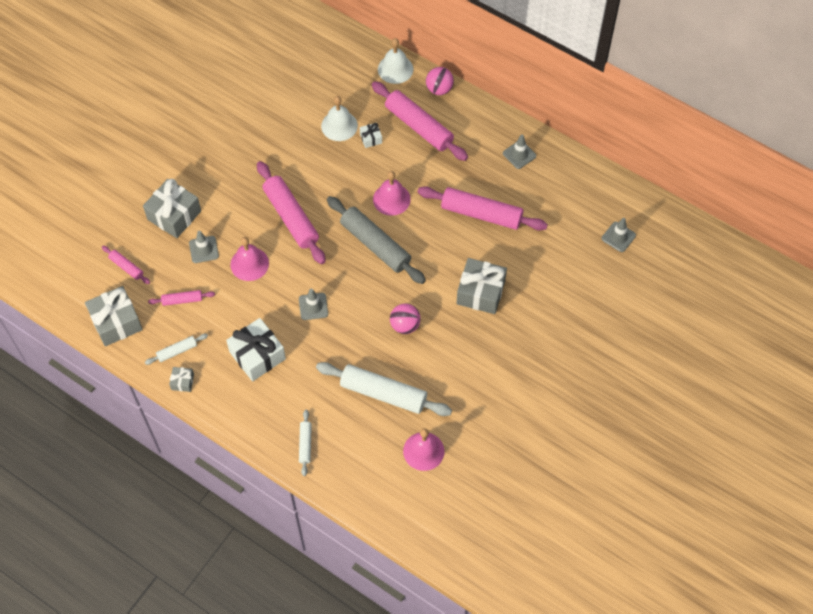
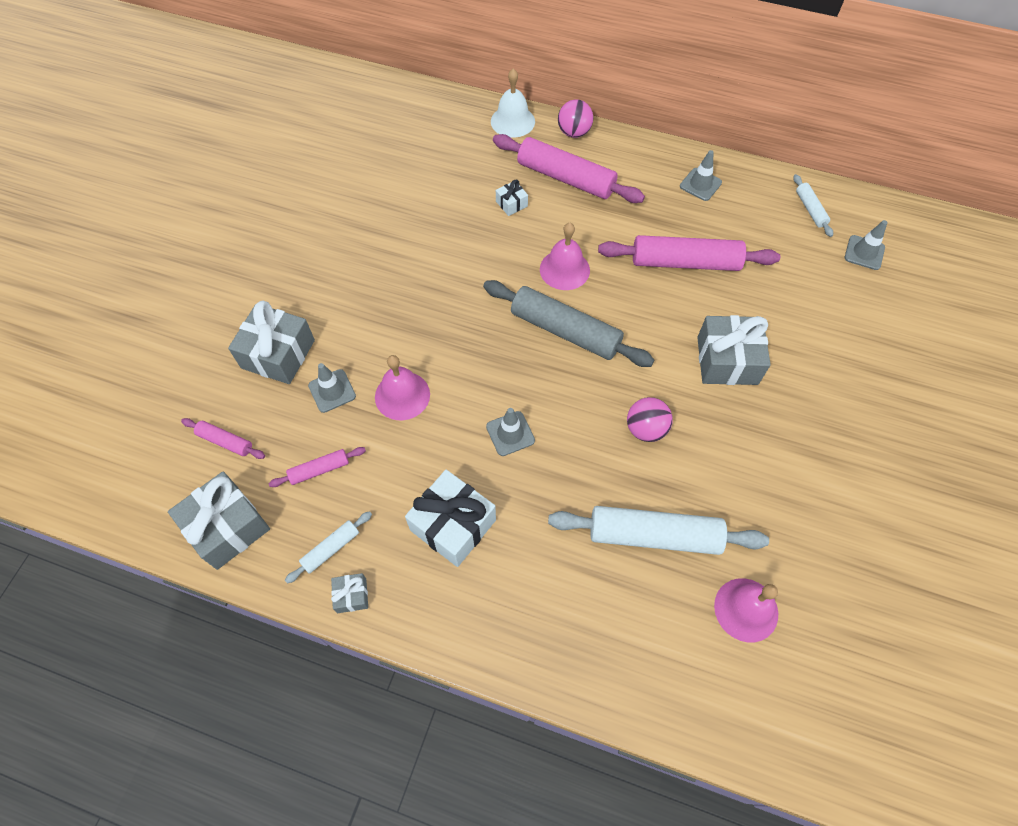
camera: 15 degrees left, 0 degrees up
(291, 217) = (440, 321): pink rolling pin -> none
(305, 444) = (569, 647): white rolling pin -> white rolling pin (810, 209)
(339, 125) = (466, 197): white bell -> none

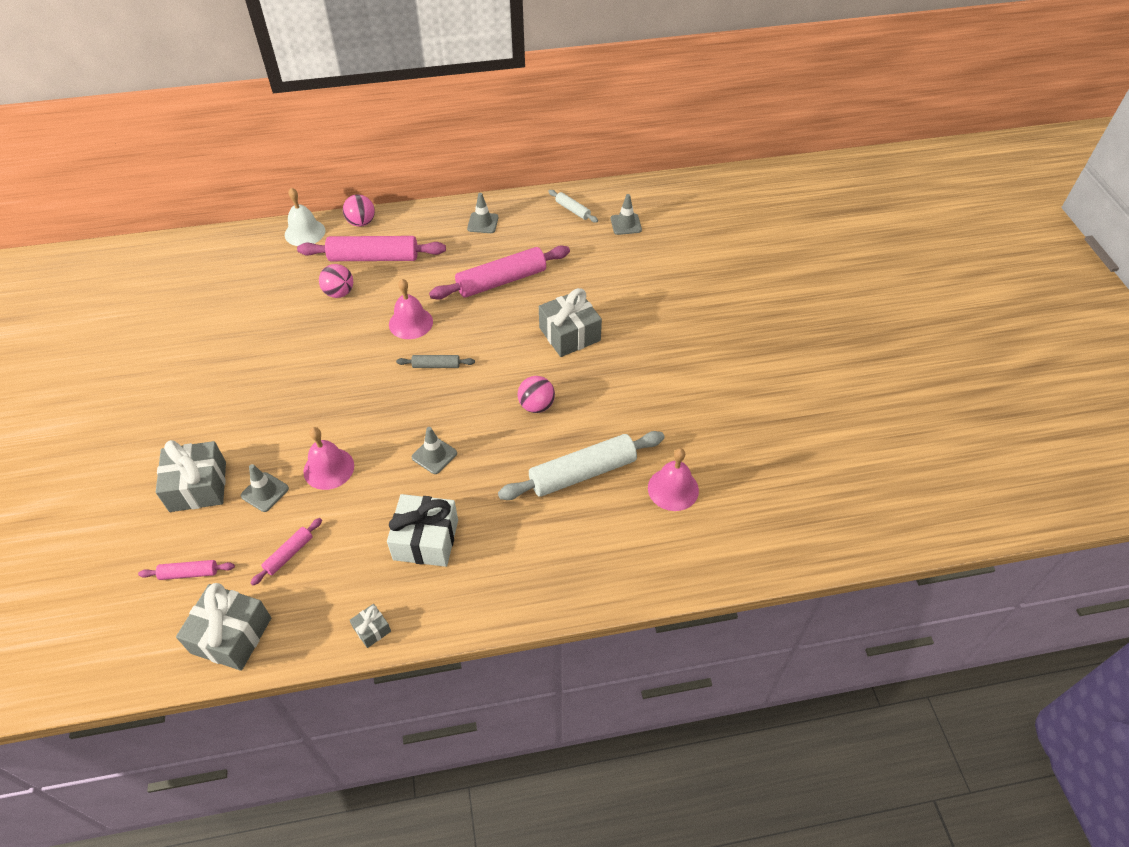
camera: 30 degrees left, 10 degrees down
(331, 549) = (334, 605): white rolling pin -> none
(511, 204) = (339, 293): white gift -> pink ball
(565, 331) = (436, 365): grey rolling pin -> grey rolling pin, size x0.48

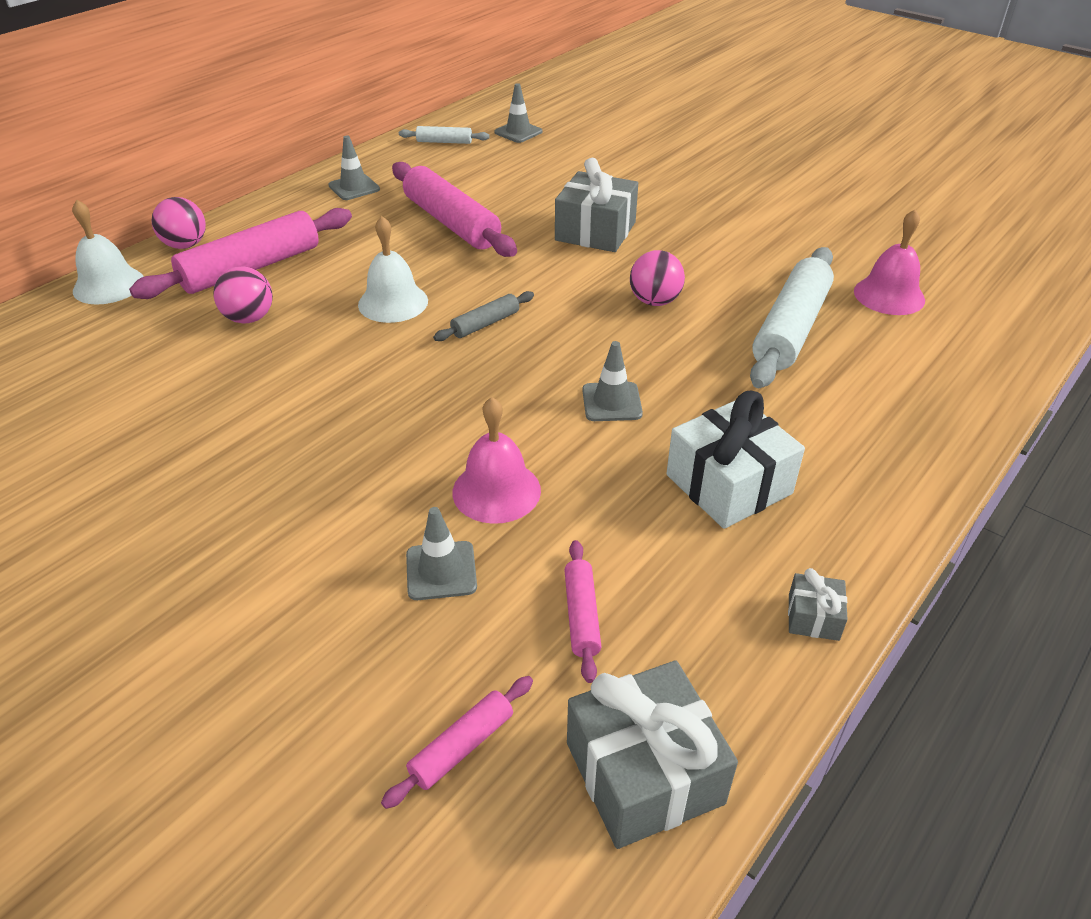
camera: 40 degrees left, 10 degrees down
(198, 486) = (321, 630): grey gift -> none
(410, 323) = (393, 302): pink bell -> white bell
(501, 281) = (451, 222): pink rolling pin -> pink rolling pin turned 60 degrees counterclockwise

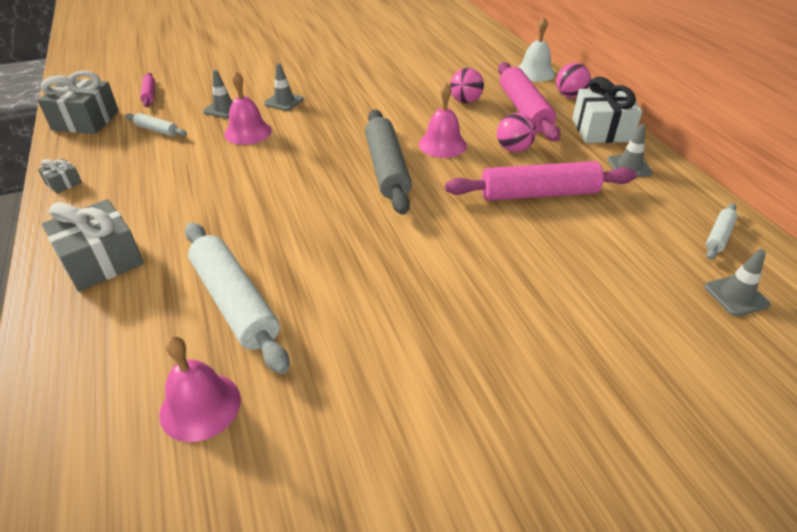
camera: 120 degrees right, 0 degrees up
(393, 302) = (442, 144): white bell -> pink bell
(485, 324) = (387, 169): grey rolling pin -> grey rolling pin, size x2.08
(581, 615) = (157, 130): pink rolling pin -> white rolling pin
(595, 231) = (472, 262): grey gift -> grey gift (101, 260)
(611, 402) = (263, 186): grey traffic cone -> grey traffic cone (284, 101)
(654, 301) = (341, 248): pink ball -> pink ball (513, 149)
(728, 484) = (156, 197): white gift -> white gift (601, 130)

